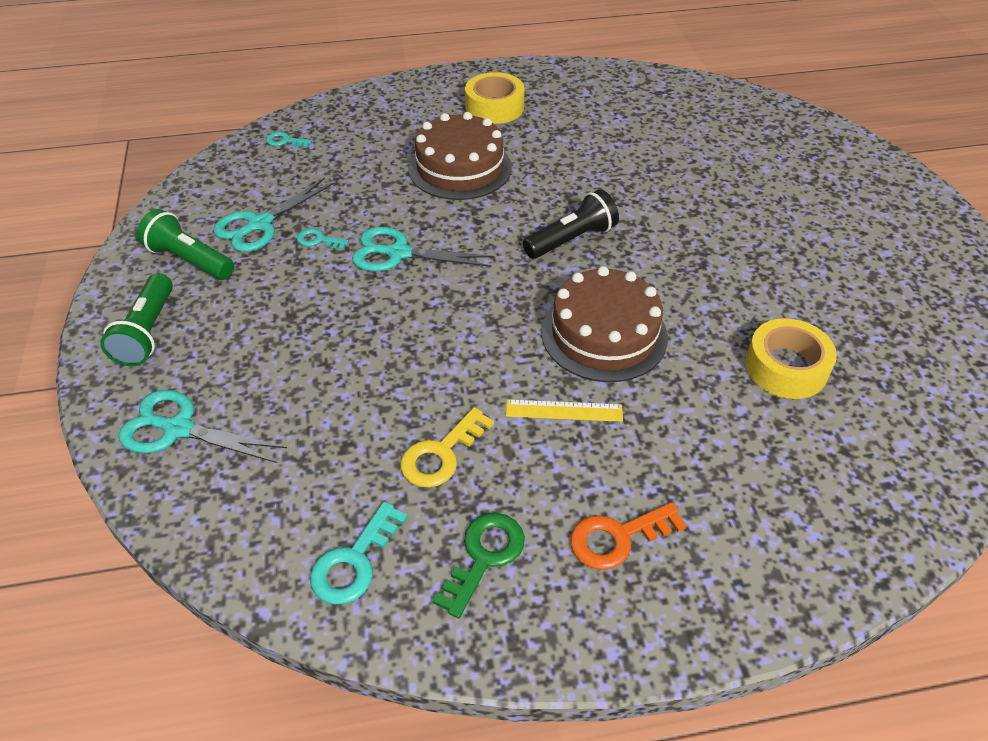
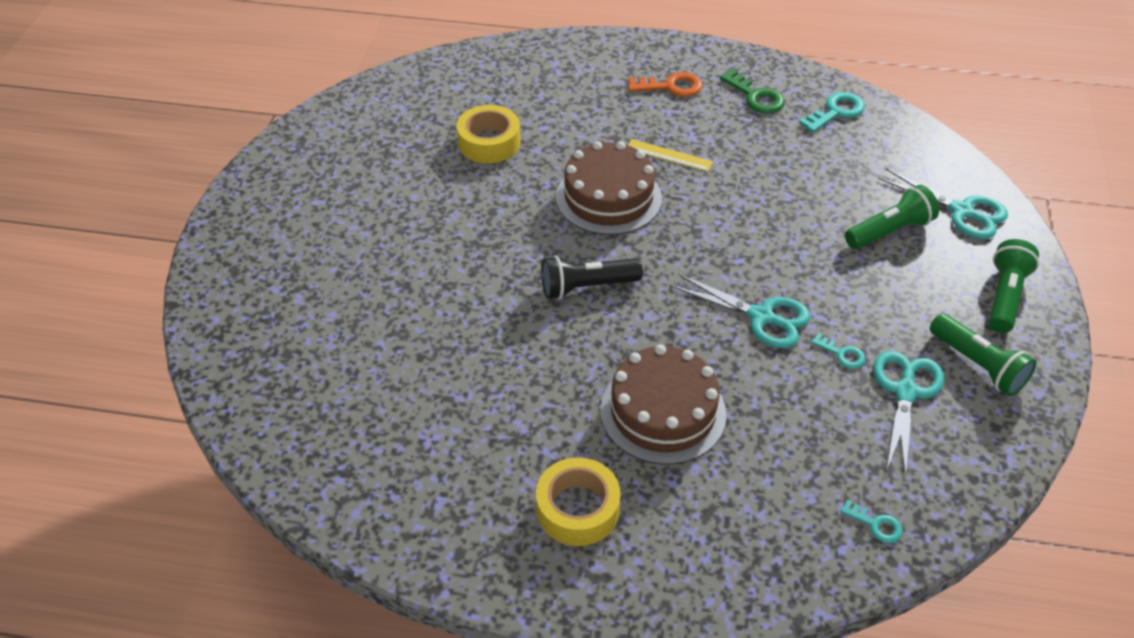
camera: 160 degrees left, 0 degrees up
(260, 224) = (905, 392): turquoise scissors -> turquoise scissors turned 45 degrees counterclockwise
(272, 377) = (889, 231): none -> green flashlight
(441, 454) = (767, 151): yellow key -> none
(484, 556) = (755, 96): green key -> green key turned 90 degrees counterclockwise

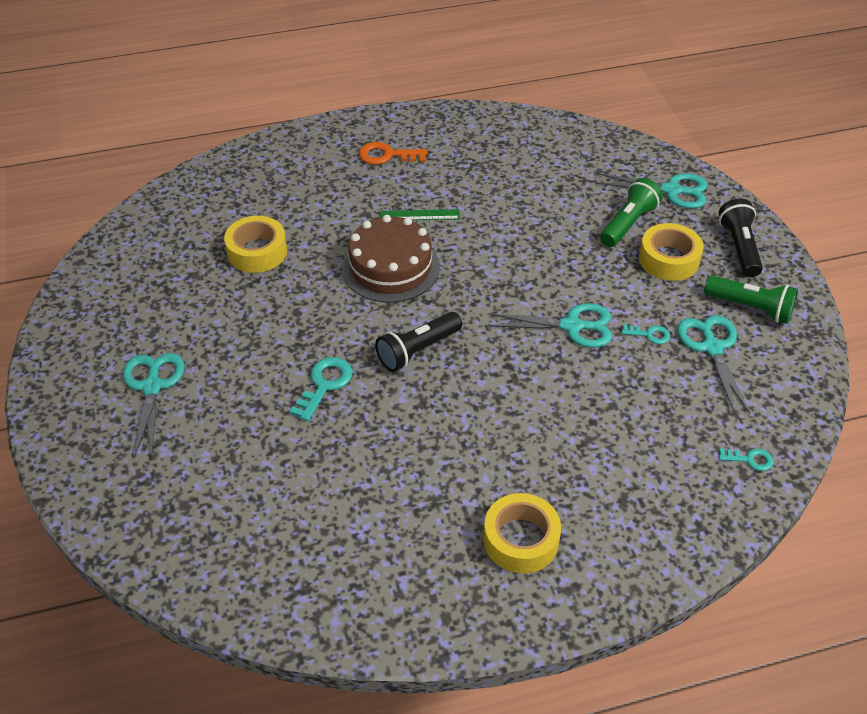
camera: 25 degrees left, 0 degrees up
(322, 237) = (152, 387): none -> turquoise scissors
(663, 412) = (541, 432): brown cake -> none
(669, 155) = (420, 215): yellow ruler -> green ruler
(671, 86) = (387, 155): orange key -> orange key turned 150 degrees counterclockwise
(755, 96) = (461, 144): green key -> none
(836, 112) = (532, 138): turquoise key -> turquoise key (324, 385)
(913, 283) = (668, 259): none -> yellow tape
(1004, 296) = (739, 247): green flashlight -> black flashlight

